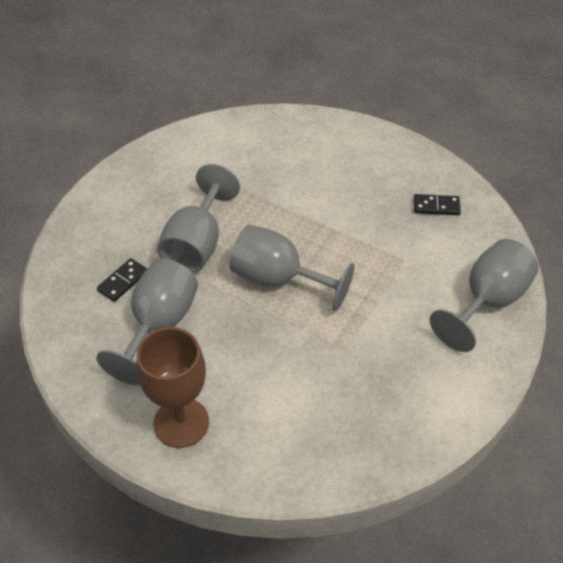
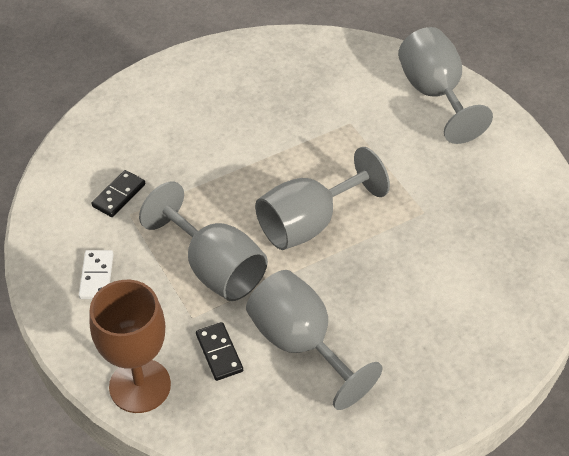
camera: 60 degrees left, 0 degrees up
(148, 187) = (97, 276): none -> white domino
(181, 422) = (433, 373): brown goblet -> brown goblet (140, 385)
(436, 206) = (304, 71): black domino -> black domino (119, 195)

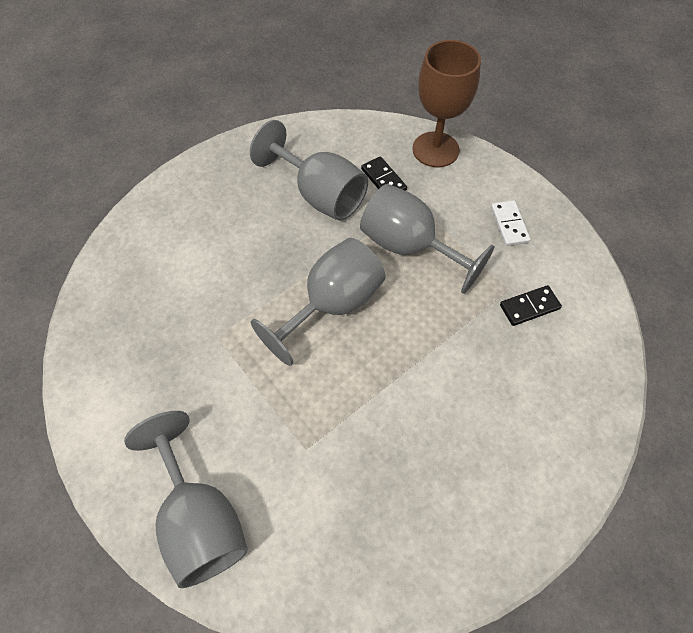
camera: 170 degrees right, 10 degrees up
(119, 195) = (529, 307): black domino -> black domino turned 45 degrees clockwise

